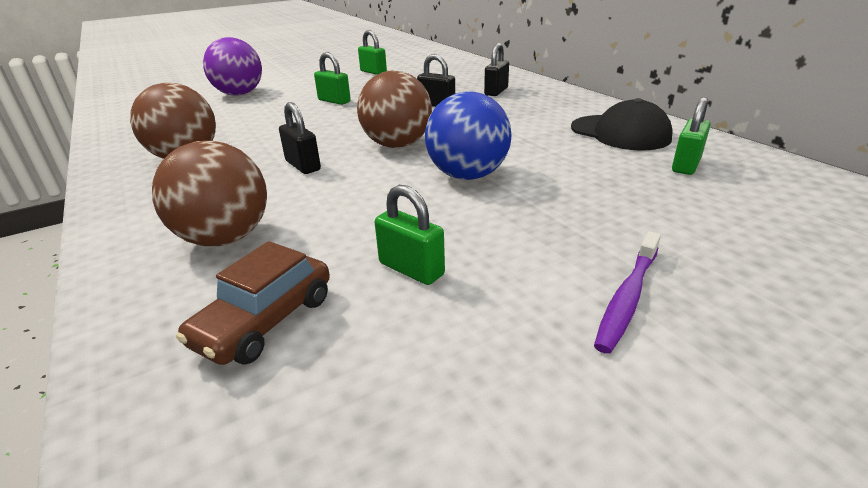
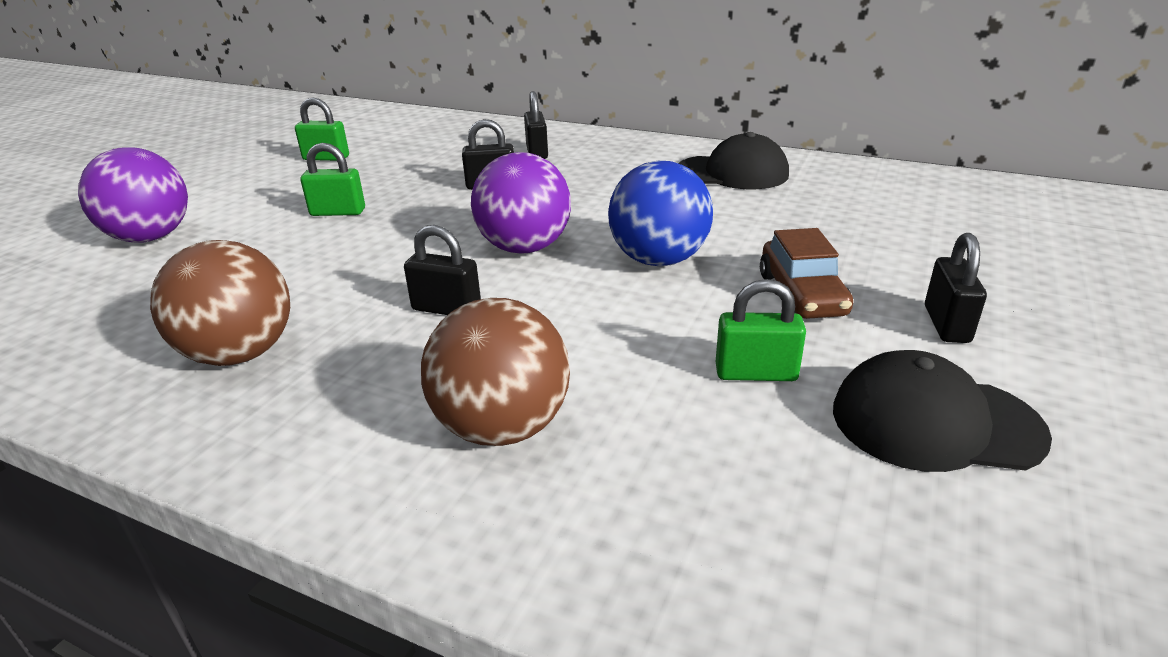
camera: 35 degrees left, 0 degrees up
(265, 321) = (704, 485): brown car -> brown car (801, 295)
(397, 145) = (524, 248): brown ball -> purple ball
(486, 363) = (934, 422): none -> black cap
(627, 297) = (946, 324): purple toothbrush -> black padlock
(686, 165) = (829, 191): green padlock -> none

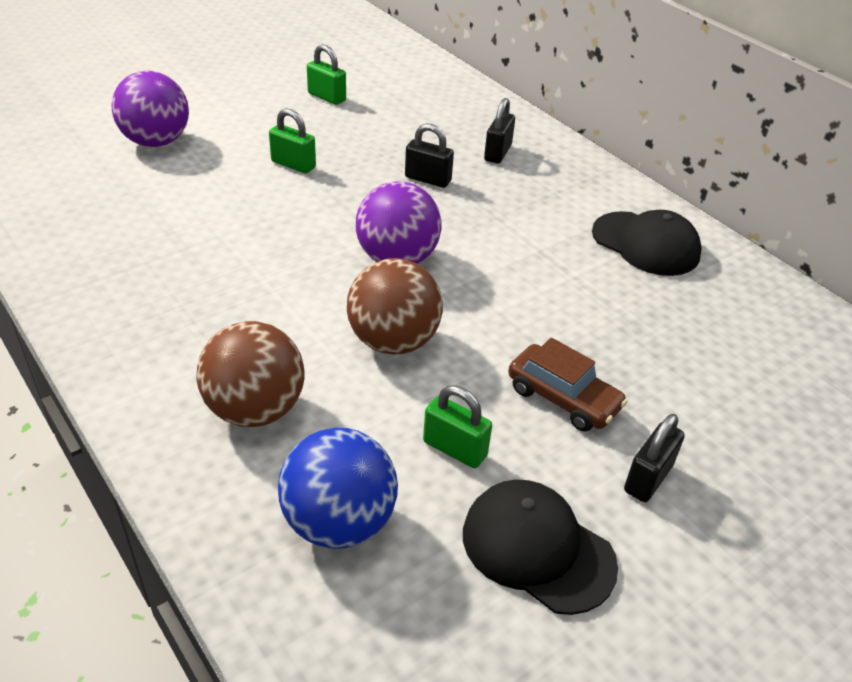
camera: 25 degrees right, 10 degrees up
(240, 354) = (147, 277): brown ball -> brown ball (393, 341)
(446, 309) = (297, 295): black padlock -> none
(658, 260) = (486, 315): blue ball -> blue ball (339, 522)
(801, 295) = (563, 398): brown car -> brown car turned 75 degrees counterclockwise

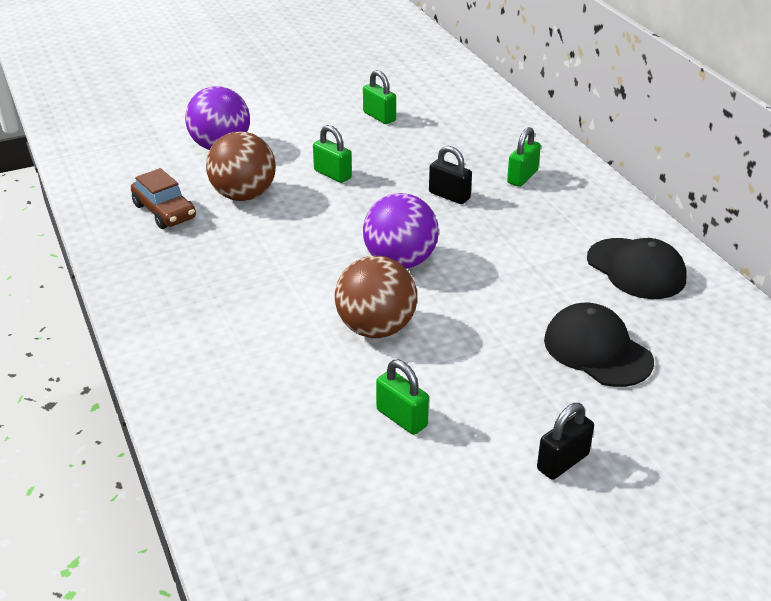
camera: 15 degrees right, 5 degrees down
(255, 409) = (246, 369): brown ball -> brown ball (244, 195)
(339, 522) = (290, 460): blue ball -> none
(497, 153) = (522, 177): black padlock -> green padlock
(537, 548) = (446, 501): black cap -> black cap (597, 350)
(563, 398) = (509, 390): brown car -> brown car (164, 212)

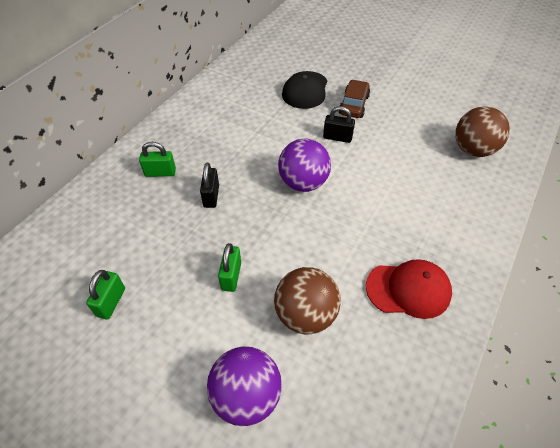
camera: 125 degrees left, 15 degrees up
(164, 212) = (372, 354): brown car -> brown car (354, 105)
(184, 262) = (408, 289): none -> red cap
(376, 328) = (367, 163): brown ball -> brown ball (473, 150)
(402, 418) = (411, 126): green padlock -> none
(563, 462) = (381, 77): black padlock -> black padlock (337, 137)
(636, 269) = (228, 98): black cap -> none

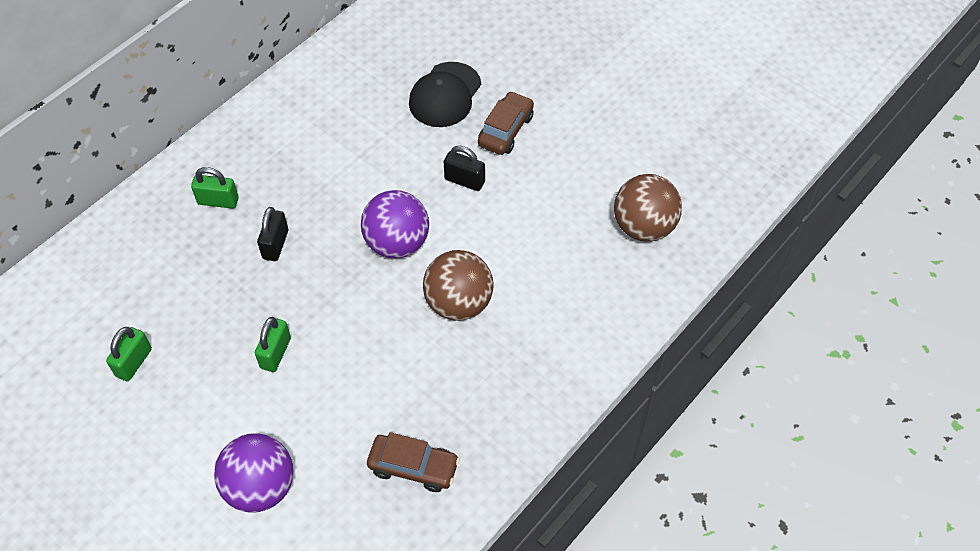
camera: 10 degrees right, 5 degrees up
(305, 314) = (348, 412): brown ball -> brown ball (458, 303)
(376, 353) = (413, 467): none -> brown car
(408, 289) = (478, 402): red cap -> none

